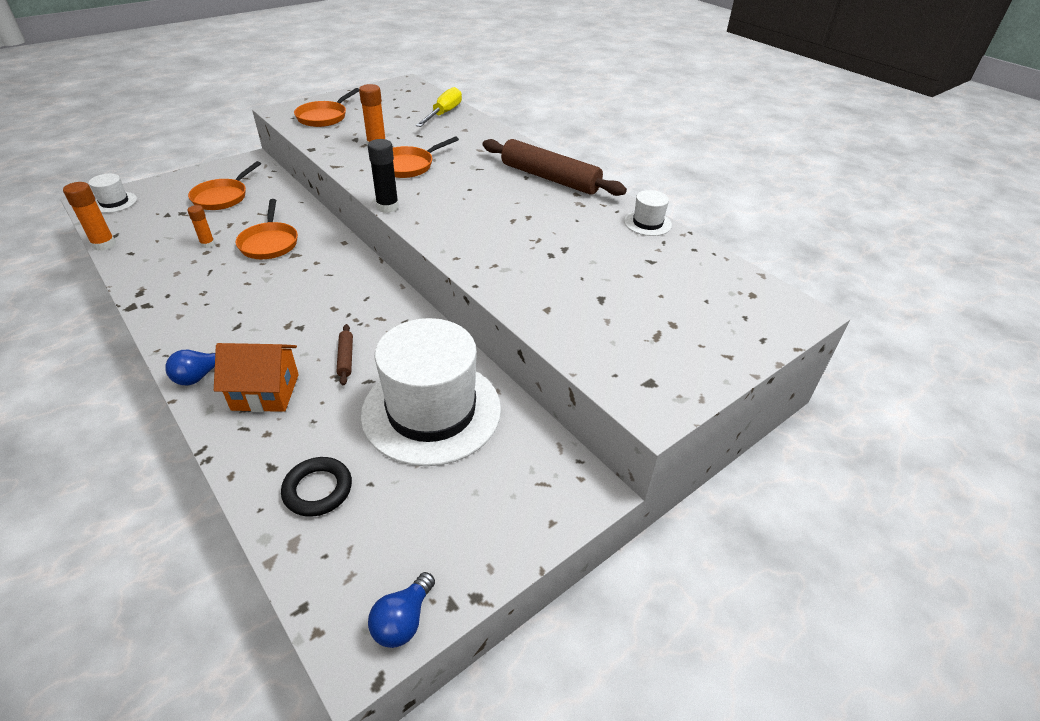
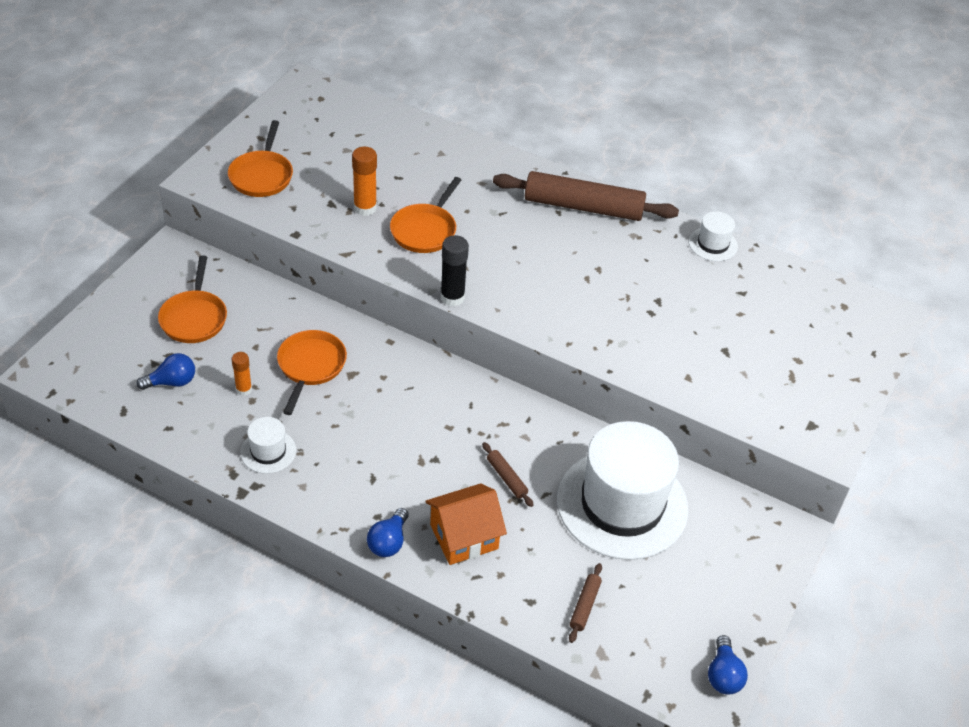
camera: 25 degrees left, 5 degrees up
(104, 244) = (126, 426): orange glue stick -> none
(114, 202) = (70, 364): white hat -> white hat (268, 451)
(165, 228) = (172, 382): none -> blue light bulb
(269, 243) = (310, 366): orange pan -> orange pan turned 135 degrees counterclockwise
(318, 489) = (584, 606): black ring -> brown rolling pin
(444, 114) = (397, 131): yellow screwdriver -> none

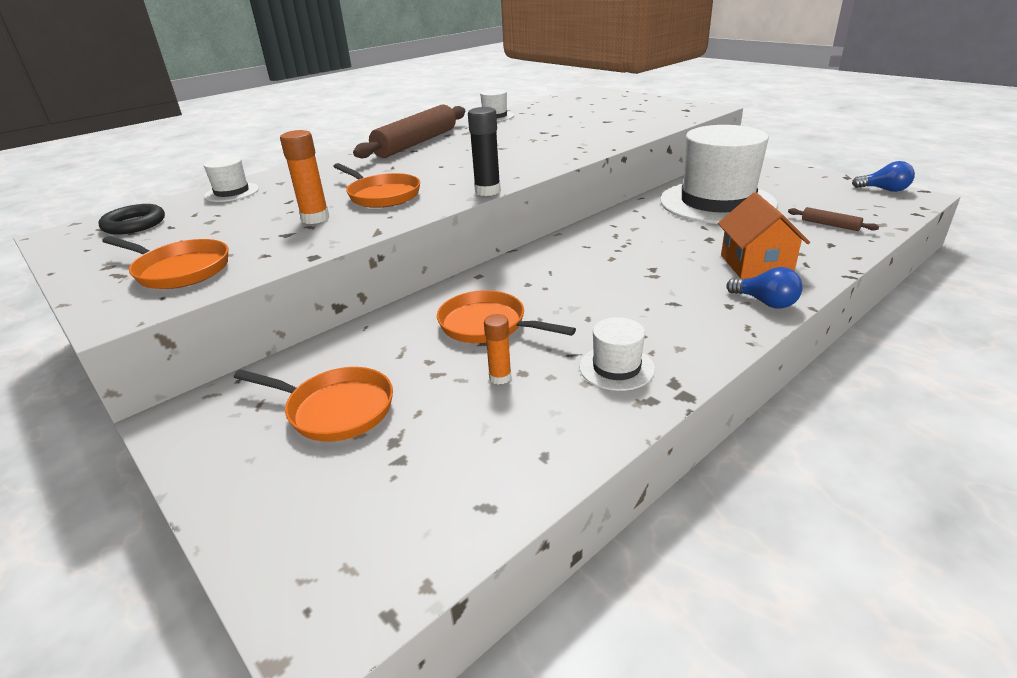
camera: 65 degrees left, 15 degrees down
(172, 382) = (451, 443): blue light bulb -> none
(331, 112) = (134, 224): none -> black ring
(409, 134) = (232, 192): none -> white hat
(506, 478) = (682, 240): brown rolling pin -> none

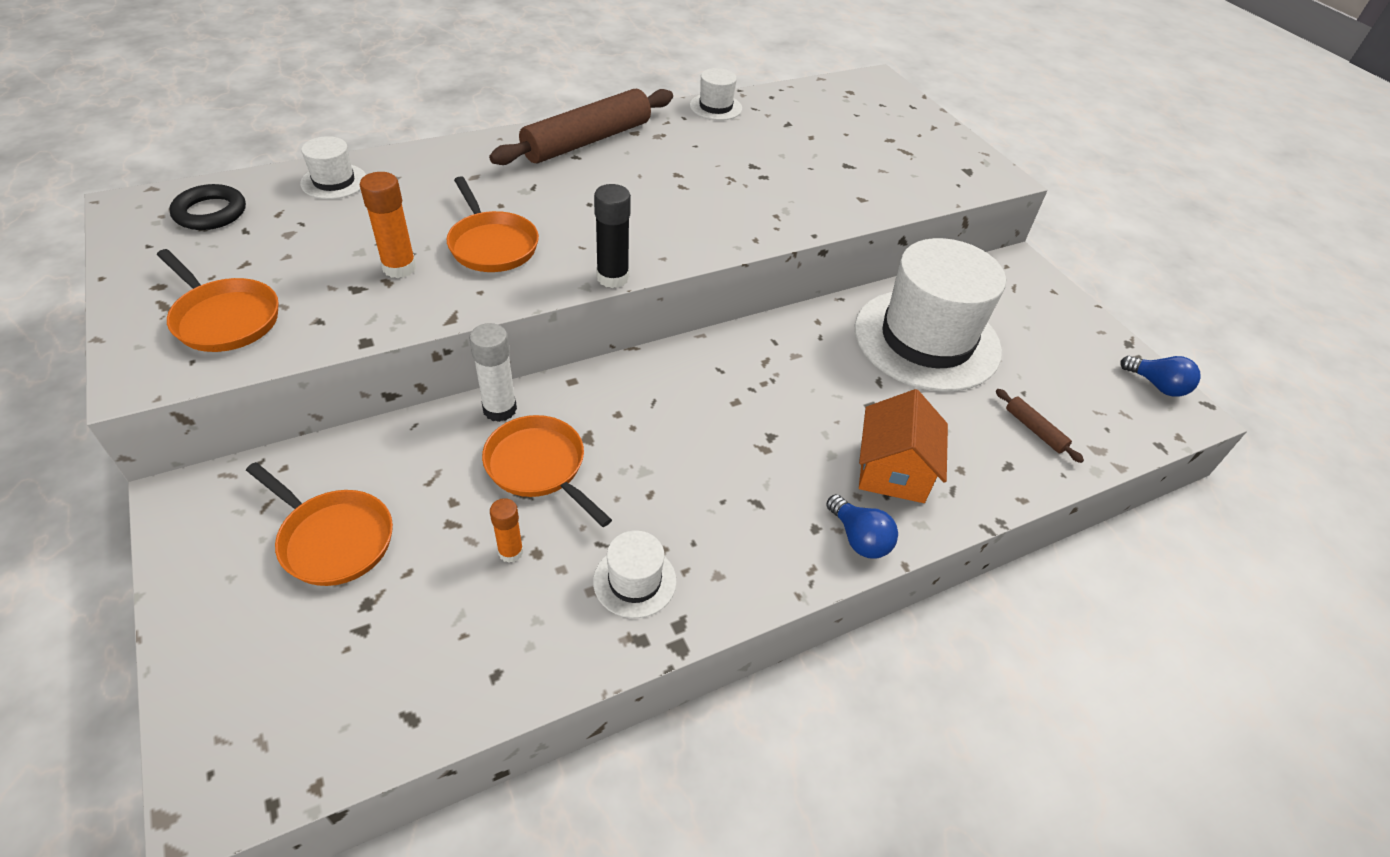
camera: 10 degrees right, 15 degrees up
(431, 302) = (500, 409): none -> white glue stick

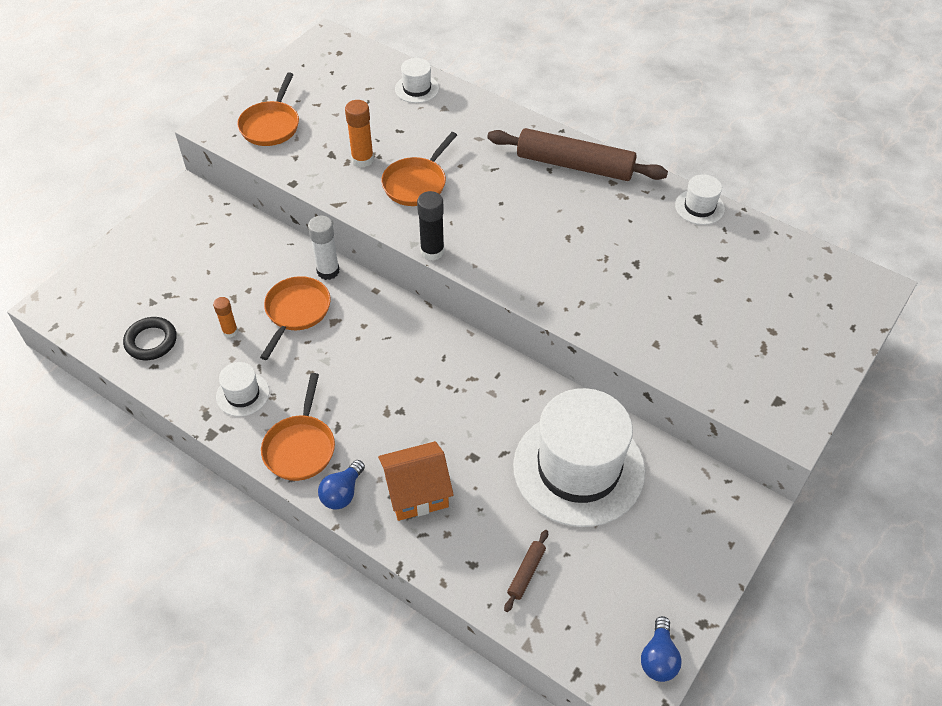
camera: 65 degrees right, 5 degrees up
(210, 212) = (347, 66): black ring -> black ring (151, 341)
(333, 539) = (196, 259): orange pan -> orange pan (300, 447)

